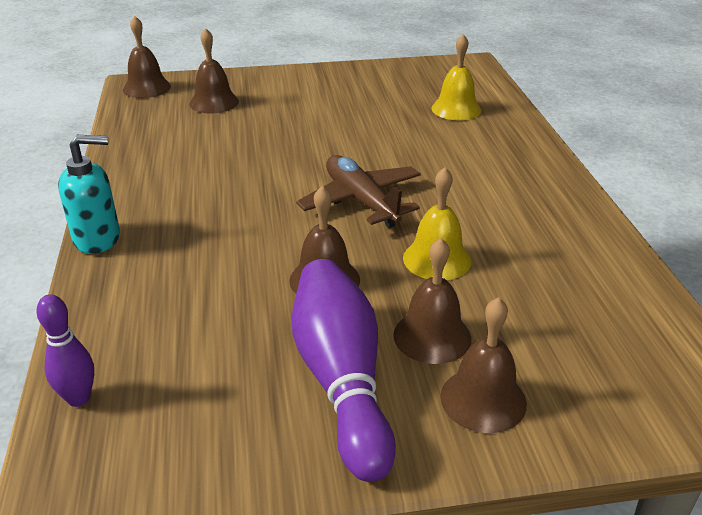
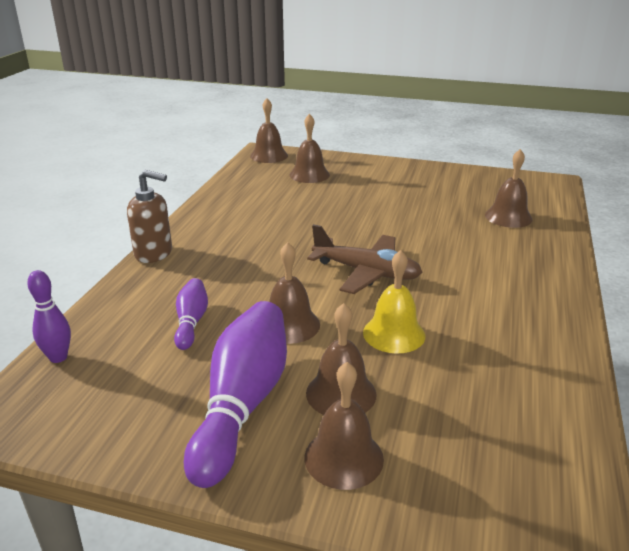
camera: 25 degrees right, 5 degrees down
(98, 239) = (154, 253): turquoise soap dispenser -> brown soap dispenser
(211, 308) = (191, 322): none -> purple bowling pin
(361, 201) = (366, 272): brown plane -> brown plane turned 120 degrees clockwise
(456, 109) = (508, 217): yellow bell -> brown bell

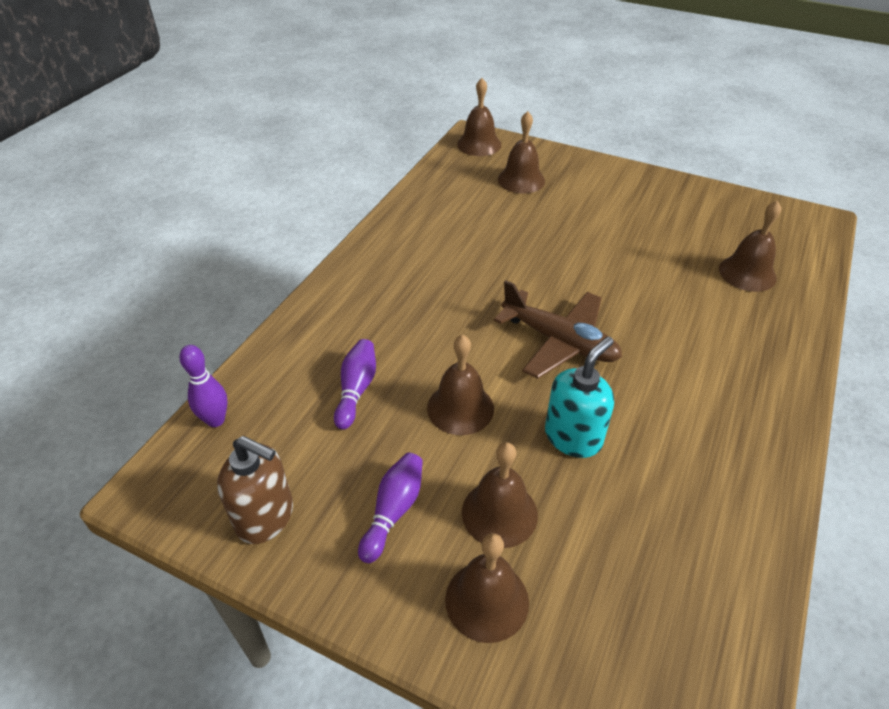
camera: 10 degrees right, 15 degrees up
(154, 253) = (330, 285): brown soap dispenser -> brown soap dispenser (265, 517)
(242, 404) = (393, 511): purple bowling pin -> purple bowling pin, size x0.51
(394, 334) = (573, 437): yellow bell -> turquoise soap dispenser

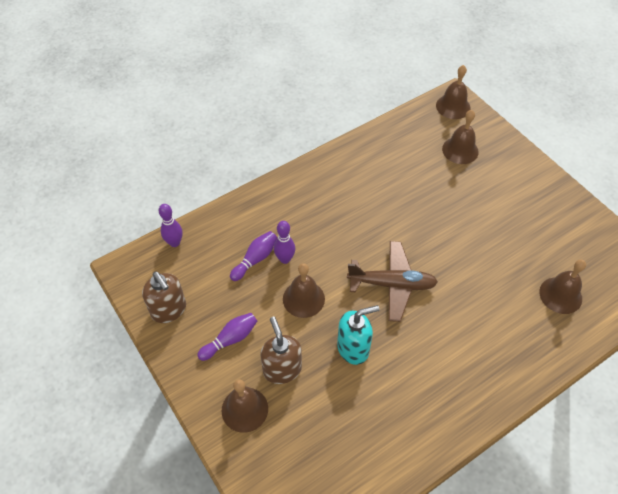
camera: 30 degrees right, 10 degrees up
(398, 372) = (285, 259): none -> purple bowling pin
(499, 513) = (282, 369): brown bell -> brown soap dispenser
(559, 341) = (392, 284): brown plane -> brown plane turned 60 degrees counterclockwise

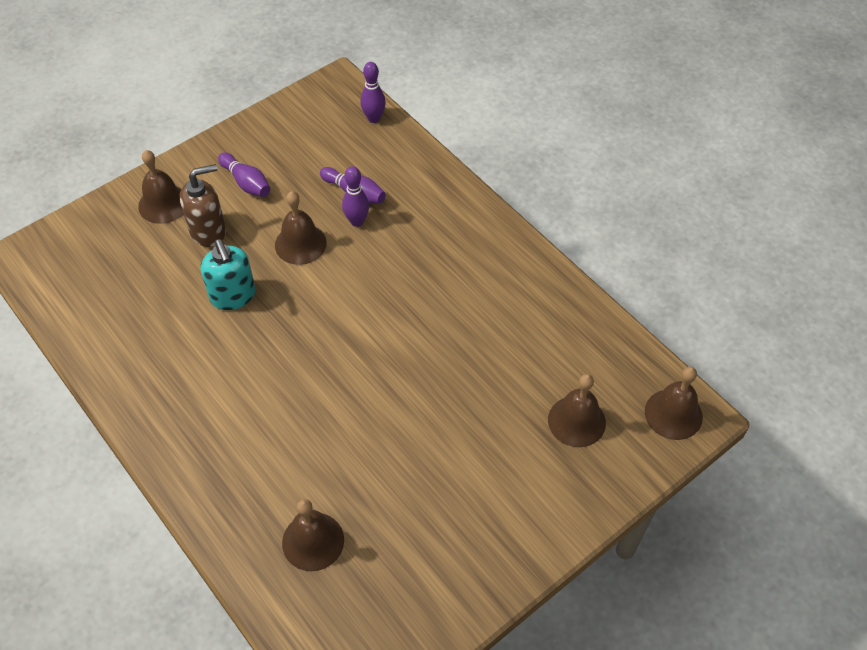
camera: 85 degrees right, 0 degrees up
(169, 310) = (283, 127): brown soap dispenser -> none
(392, 284) = (324, 333): brown plane -> none

